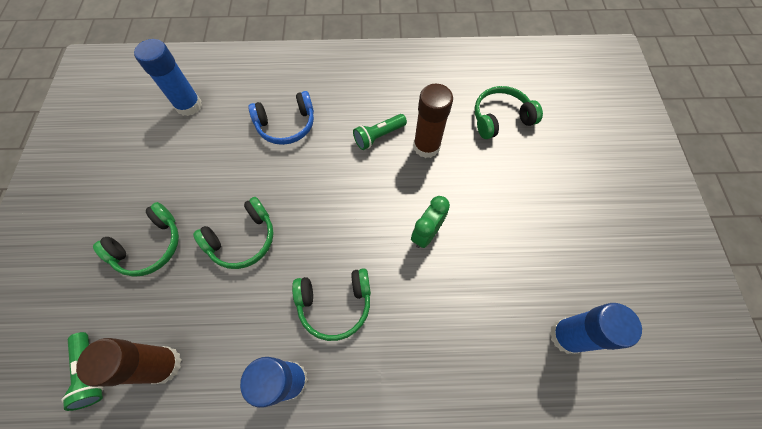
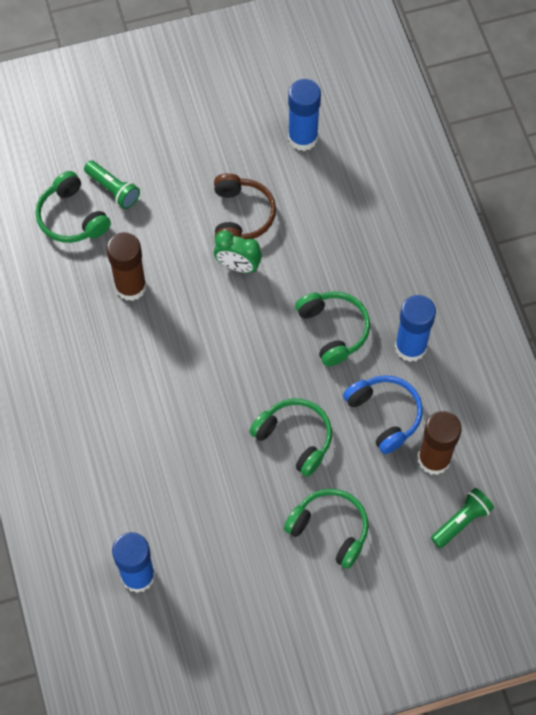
camera: 105 degrees left, 0 degrees up
(286, 125) = (139, 446): blue headphones -> blue headphones (385, 415)
(378, 136) = (129, 339): green flashlight -> green flashlight (113, 189)
(480, 250) = (241, 216): none -> brown headphones

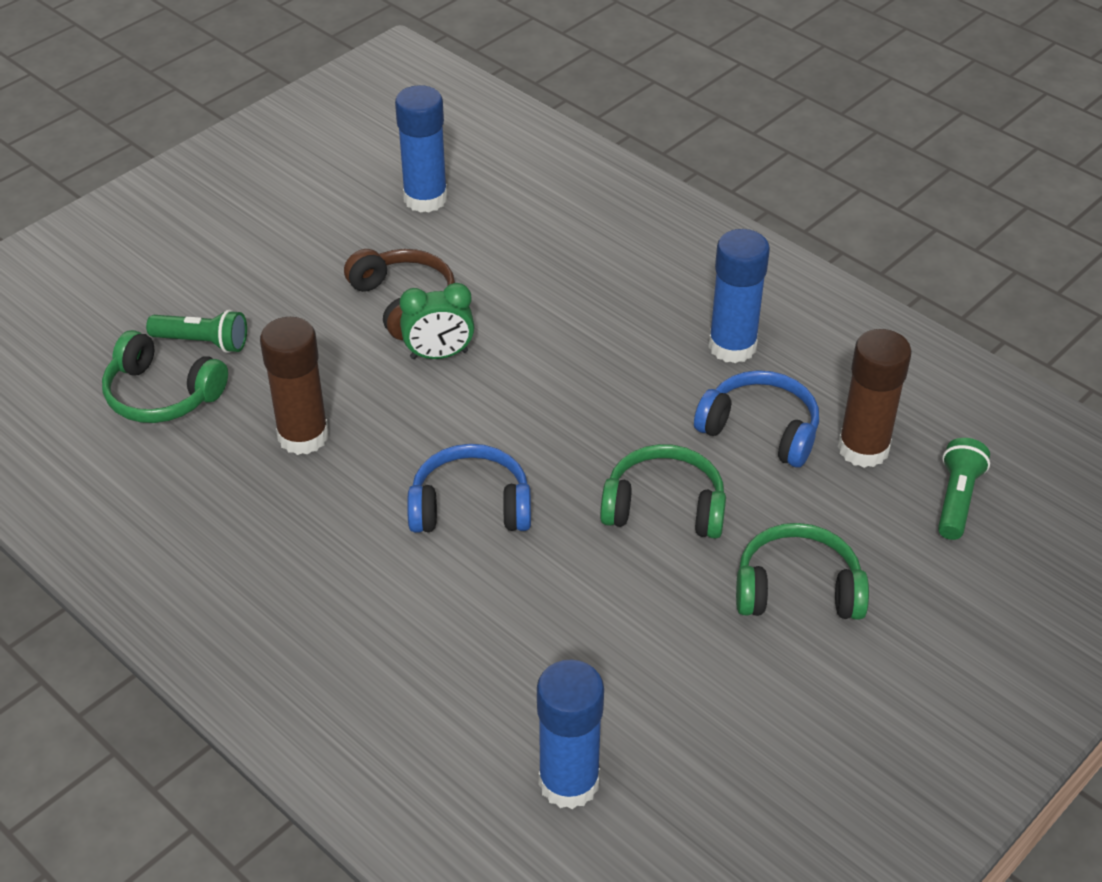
camera: 30 degrees left, 20 degrees down
(191, 382) = (470, 506): none -> blue headphones
(334, 330) = (620, 369): green headphones -> none

